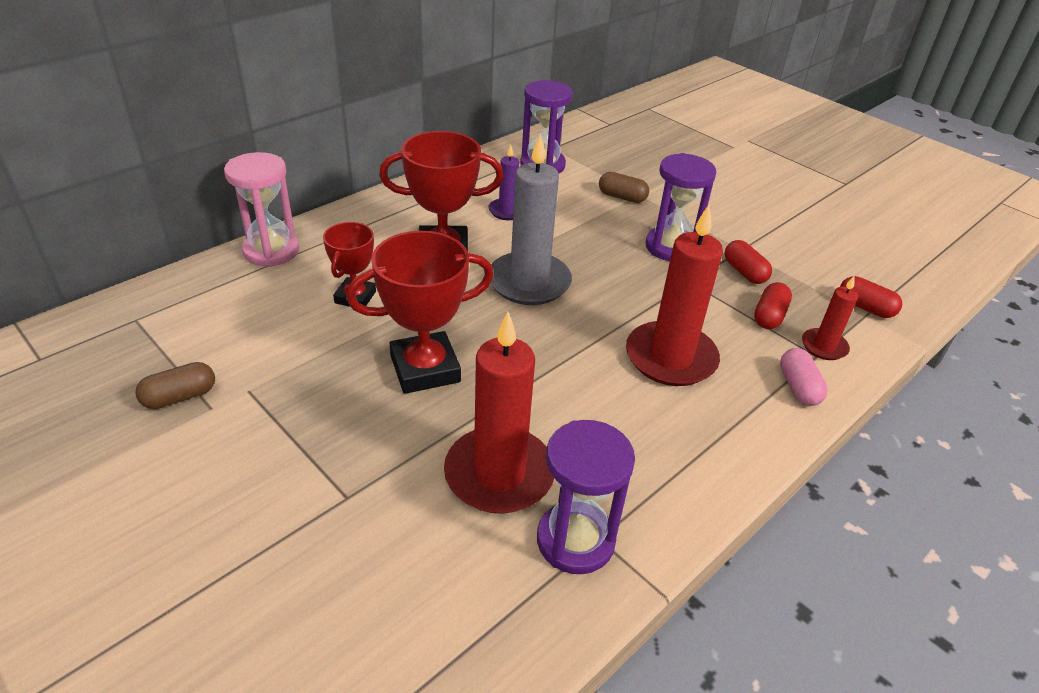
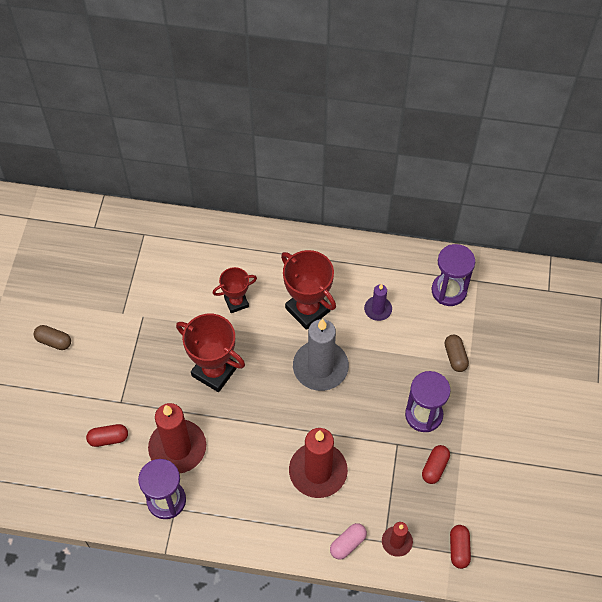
camera: 55 degrees right, 20 degrees up
(180, 397) = (118, 296): brown capsule -> brown capsule (54, 341)
(271, 251) = (236, 237): pink hourglass -> none
(769, 316) = (400, 501): red capsule -> red capsule (108, 438)

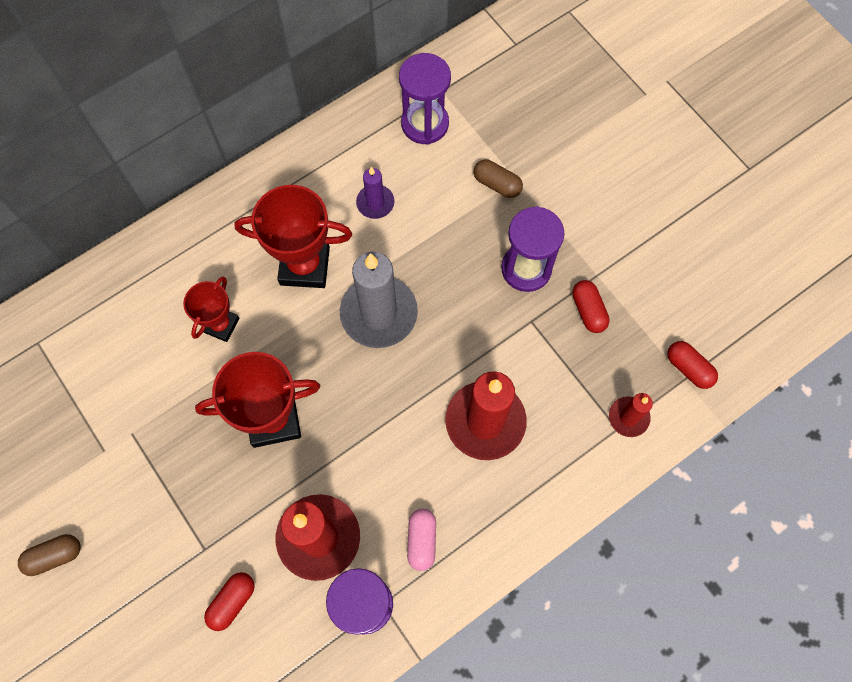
camera: 45 degrees left, 10 degrees up
(348, 544) = (587, 465): pink capsule -> pink capsule (421, 540)

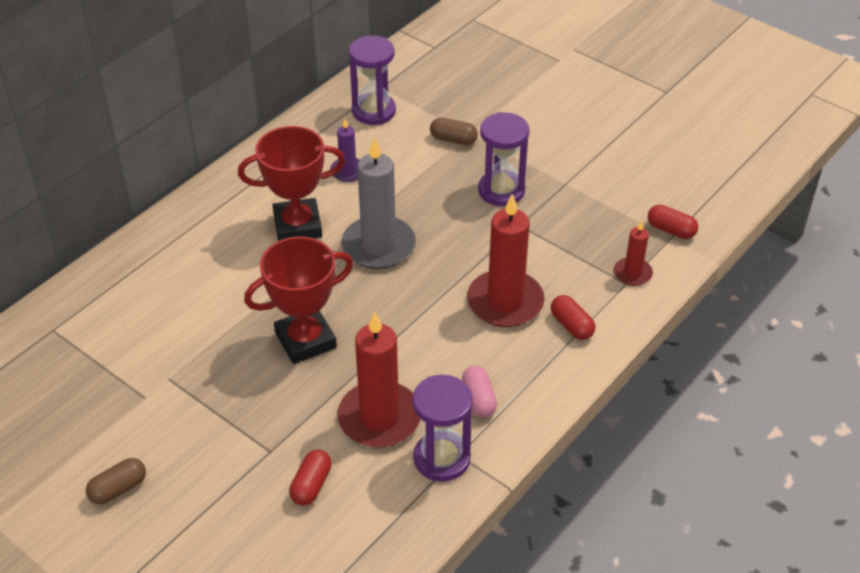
camera: 15 degrees left, 25 degrees down
(221, 325) = (231, 282): red trophy -> none
(588, 310) = (567, 208): red capsule -> red capsule (571, 325)

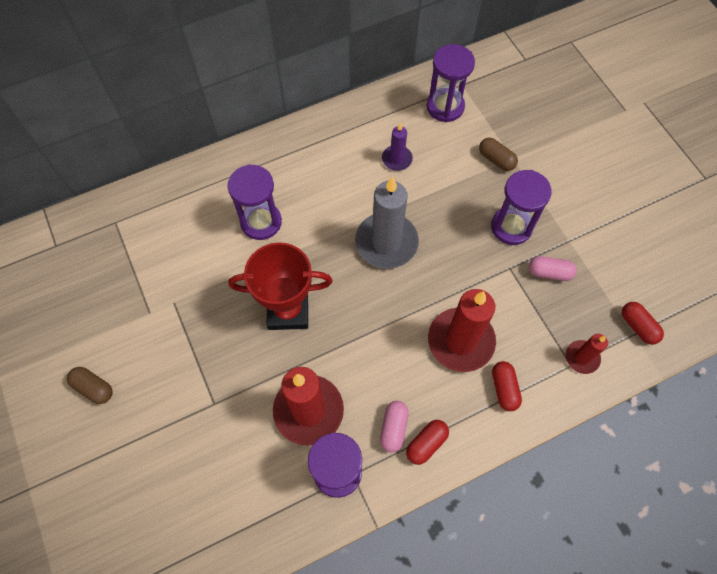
camera: 25 degrees right, 20 degrees up
(118, 489) = (94, 388): brown capsule -> brown capsule turned 45 degrees clockwise
(228, 273) = (261, 222): none -> purple hourglass
(297, 226) = (333, 197): red trophy -> none
(311, 485) = (229, 450): red capsule -> red capsule (426, 444)
(561, 215) = (549, 273): none -> pink capsule

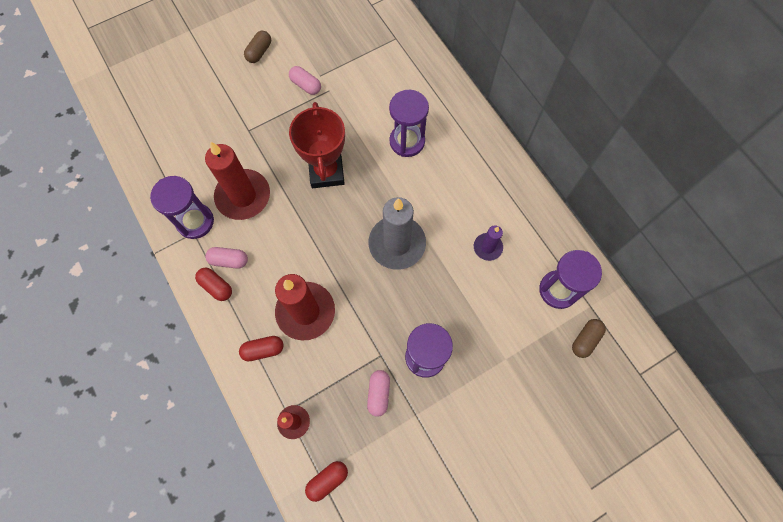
camera: 85 degrees right, 5 degrees up
(160, 330) = (306, 85): none -> pink capsule
(496, 159) = (501, 342): brown capsule -> brown capsule (585, 340)

